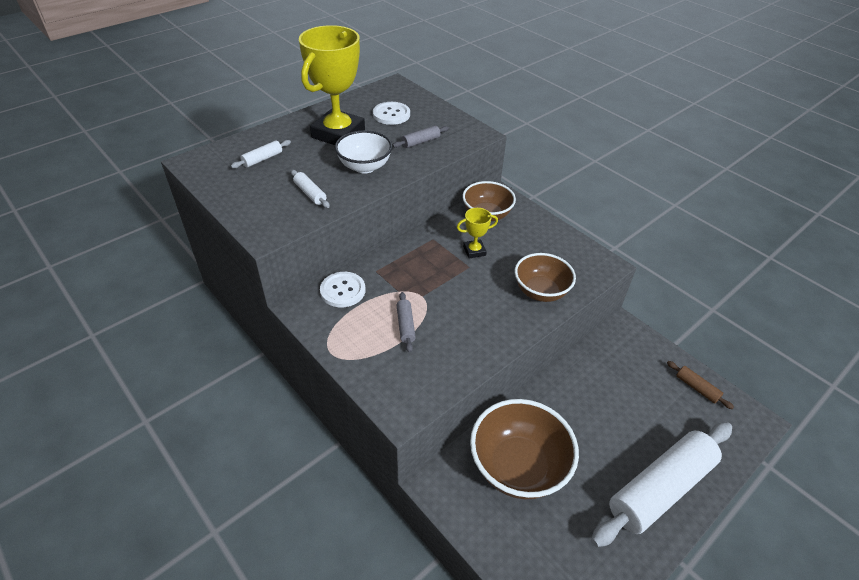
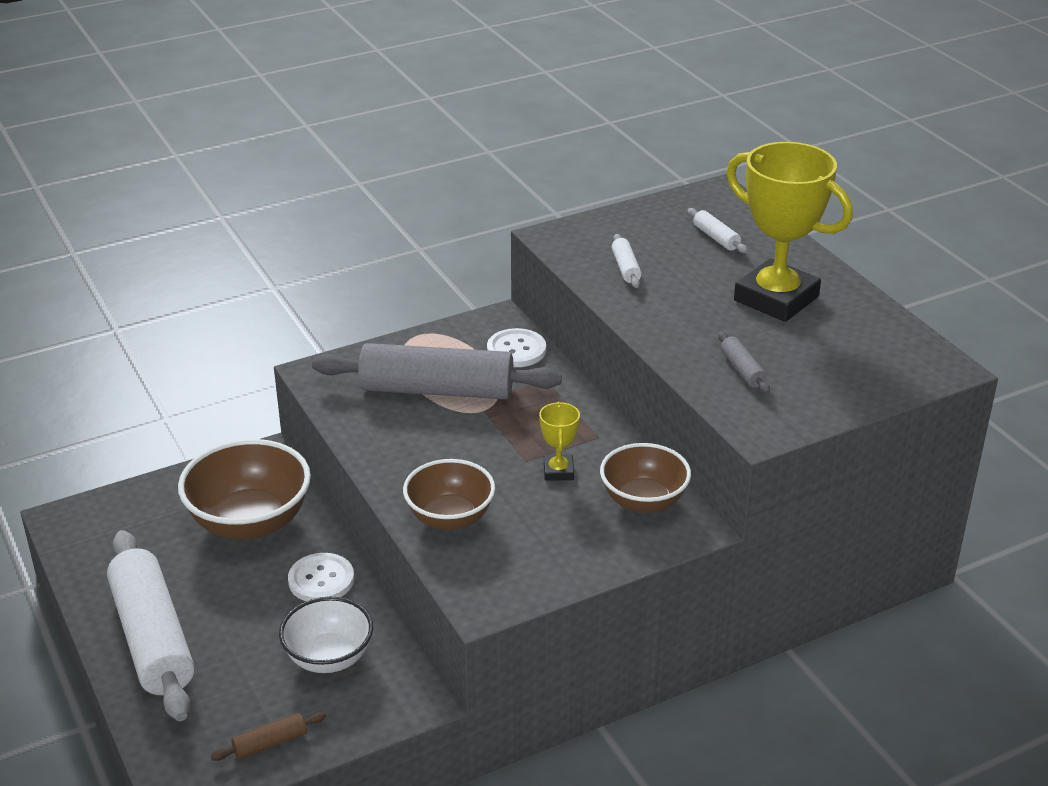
camera: 105 degrees right, 10 degrees down
(310, 193) = (626, 268): white rolling pin -> white rolling pin turned 75 degrees counterclockwise
(365, 167) = (680, 313): white bowl -> white bowl (329, 657)
(391, 114) = (833, 352): white button -> white button (321, 580)
(405, 325) = (436, 390): grey rolling pin -> grey rolling pin, size x2.49

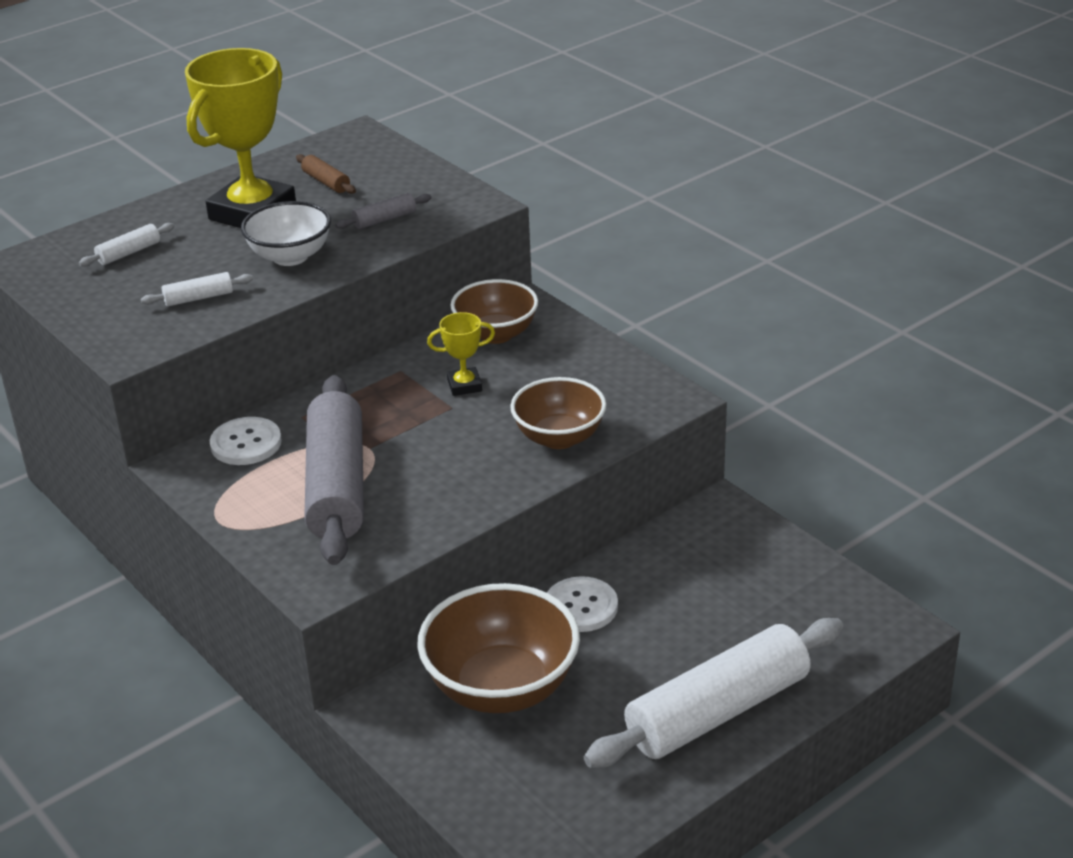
camera: 100 degrees left, 0 degrees up
(270, 743) = (817, 586): brown rolling pin -> brown rolling pin (326, 182)
(329, 657) = (691, 574): white bowl -> white bowl (290, 257)

